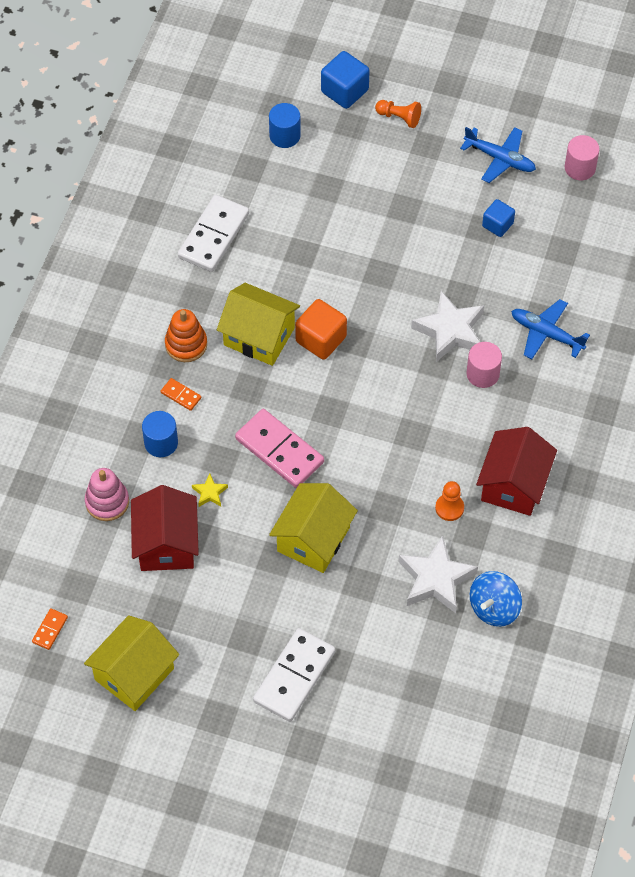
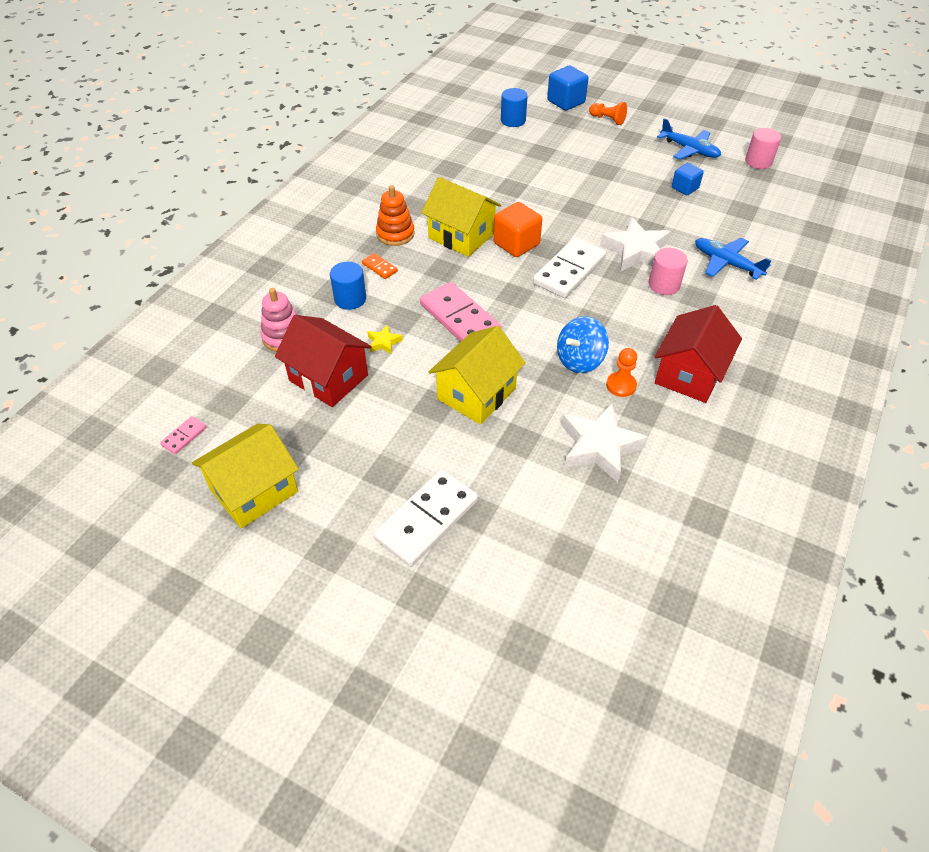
camera: 10 degrees right, 10 degrees down
(50, 630) = (184, 436): orange domino -> pink domino
(166, 544) = (328, 378): red house -> red house turned 60 degrees counterclockwise
(214, 236) = (440, 170): white domino -> white domino (569, 271)
(494, 608) = (661, 483): blue spinning top -> blue spinning top (579, 360)

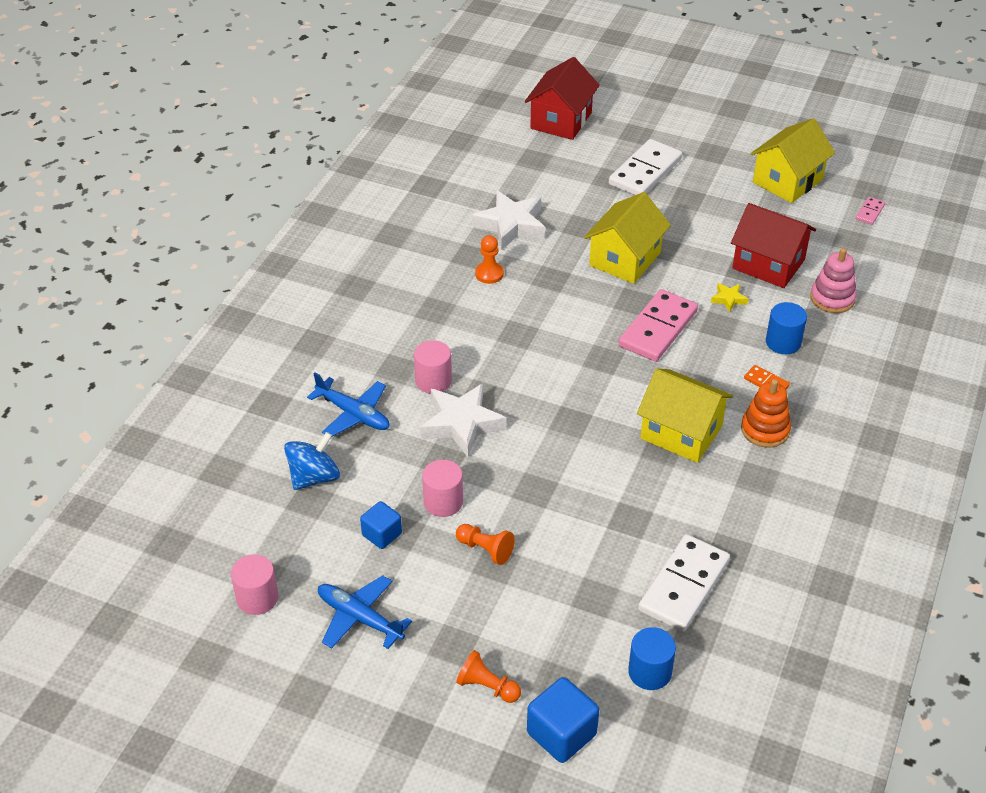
camera: 175 degrees right, 5 degrees down
(460, 318) = (657, 328): pink domino -> pink domino turned 75 degrees clockwise
(516, 244) = (610, 425): orange cube -> none
(569, 271) = (542, 392): white domino -> white domino (683, 585)
(579, 360) = (529, 294): blue spinning top -> blue spinning top (314, 477)
(612, 177) = (485, 549): none -> orange pawn
(644, 203) = (443, 502): none -> pink cylinder
(689, 374) = (422, 287): red house -> red house (561, 120)

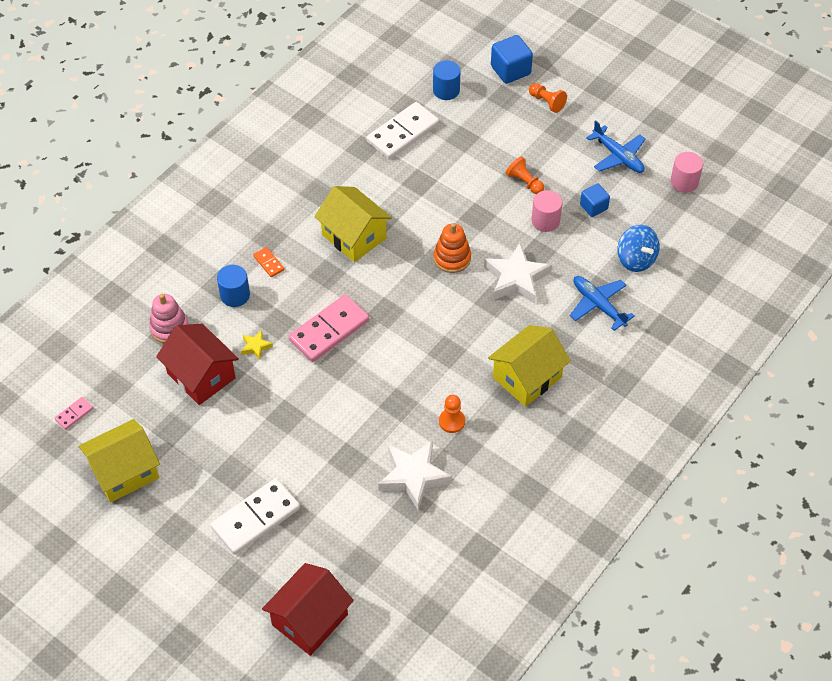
camera: 165 degrees left, 10 degrees up
(314, 477) = (636, 259): blue spinning top -> blue spinning top turned 90 degrees counterclockwise
(433, 381) = (529, 321): pink cylinder -> none
(625, 259) = (324, 410): yellow house -> yellow house (527, 377)
(765, 430) = (291, 225): orange stacking toy -> orange stacking toy (452, 258)

